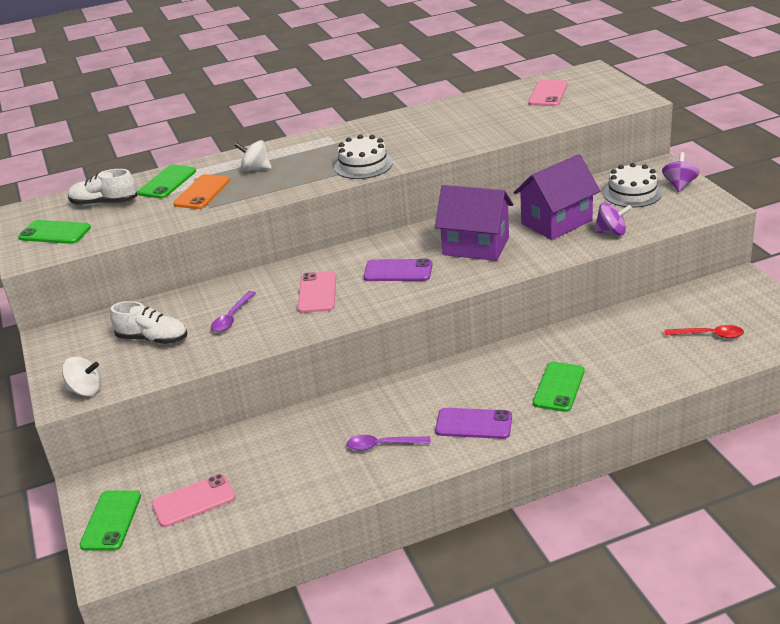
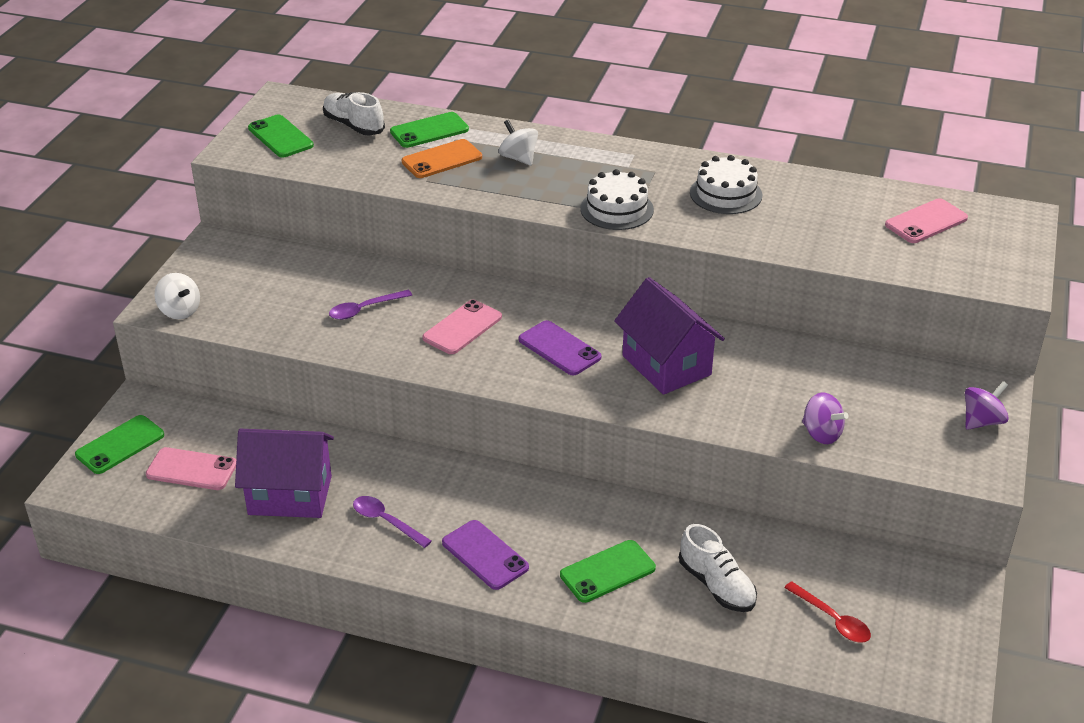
camera: 35 degrees right, 5 degrees up
(153, 339) = (282, 292): white shoe -> white shoe (717, 585)
(556, 222) = (783, 386): purple house -> purple house (290, 495)
(632, 193) = (913, 400): white cake -> white cake (725, 194)

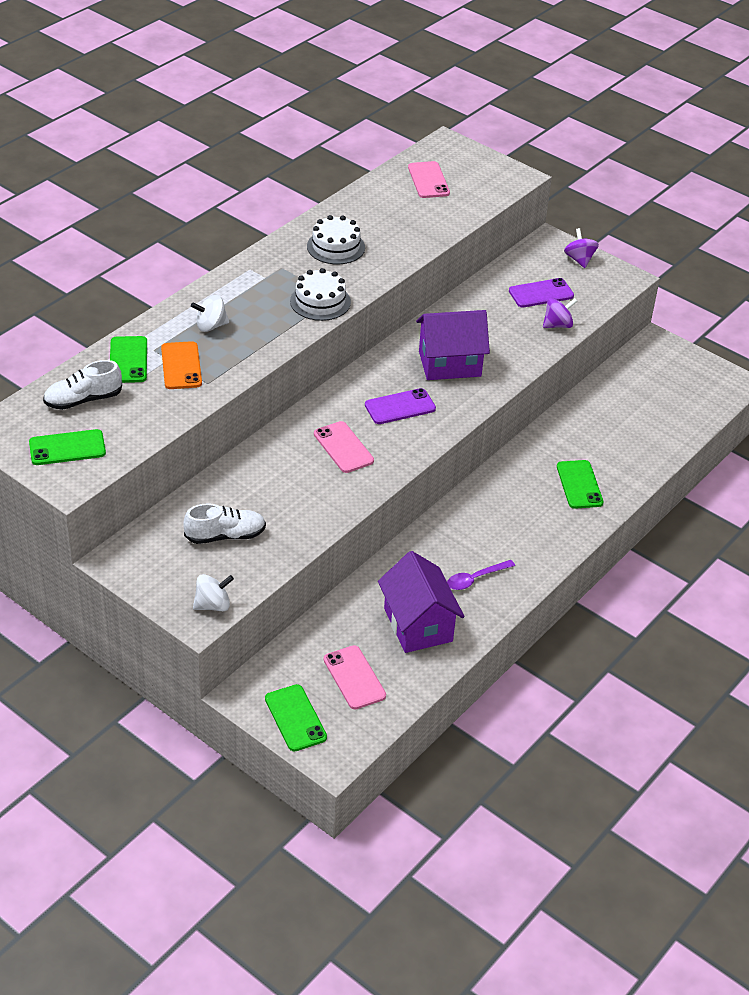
camera: 70 degrees left, 5 degrees up
(191, 469) = (354, 677): pink phone -> pink phone turned 60 degrees counterclockwise
(290, 495) = (418, 625): purple house -> purple house turned 45 degrees counterclockwise
(364, 309) = (284, 493): purple spoon -> none
(485, 555) = (535, 538): purple phone -> purple phone (541, 293)
(717, 585) = (614, 441): white shoe -> white shoe (225, 535)
(832, 619) = (664, 405): red spoon -> none

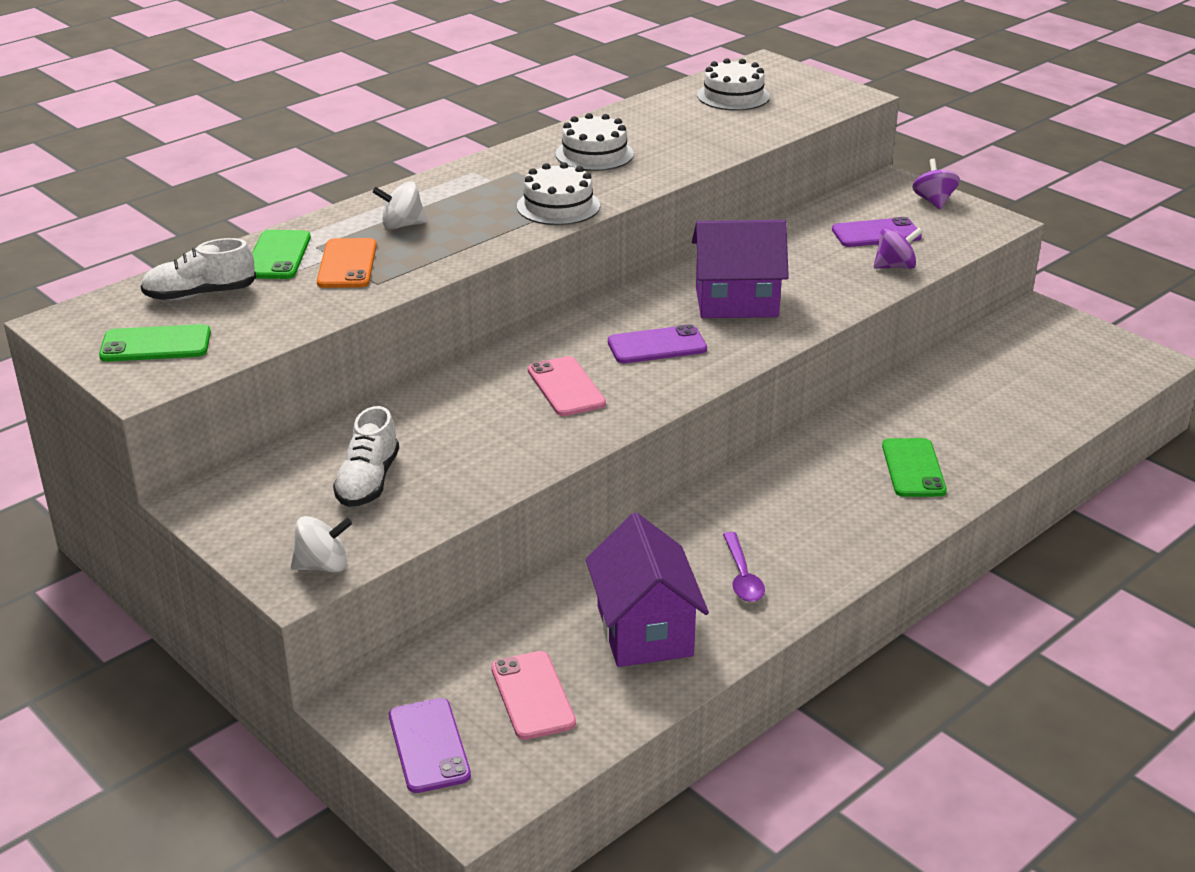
camera: 10 degrees right, 10 degrees down
(225, 535) = (368, 481): white shoe -> white shoe turned 105 degrees clockwise
(295, 718) = (428, 746): green phone -> purple phone
(428, 180) = (733, 96): pink phone -> white cake
(475, 579) = (742, 576): purple spoon -> purple spoon turned 75 degrees counterclockwise

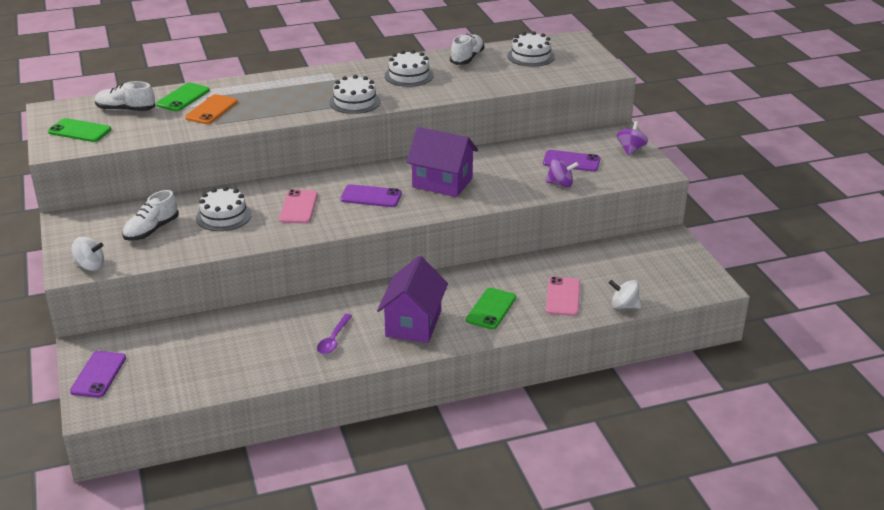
camera: 25 degrees right, 0 degrees up
(402, 225) = (261, 95): white spinning top -> white spinning top (624, 306)
(463, 429) = (223, 216): none -> white cake
(533, 695) = (169, 367): pink phone -> pink phone (563, 297)
(644, 631) = (254, 352): purple house -> purple house (413, 324)
(649, 115) = (467, 58): none -> white shoe

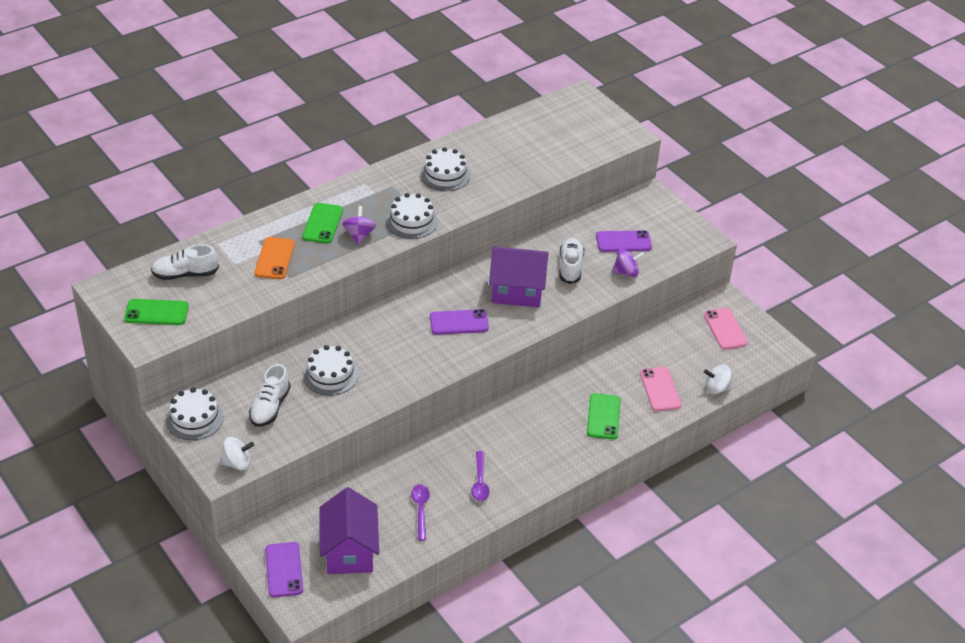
camera: 20 degrees left, 10 degrees up
(183, 98) = (234, 246): green phone -> green phone (322, 223)
(261, 351) = (421, 510): none -> purple spoon
(298, 207) = (397, 349): pink phone -> pink phone (725, 329)
(413, 324) = (542, 448): purple house -> purple house (349, 551)
(467, 58) = (489, 140): white shoe -> white shoe (570, 267)
(531, 56) = (550, 127): white cake -> white cake (194, 419)
(631, 149) = (671, 216): purple spinning top -> purple spinning top (359, 235)

